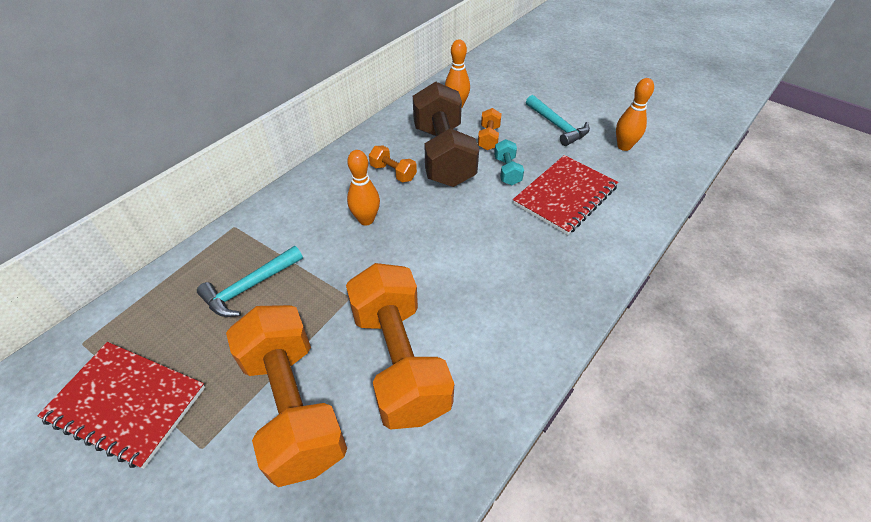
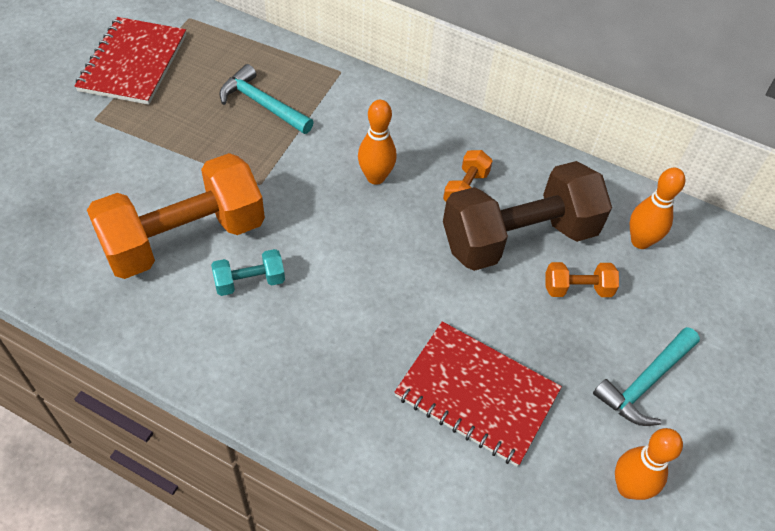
camera: 75 degrees right, 5 degrees up
(293, 406) = (132, 168): orange dumbbell -> none
(507, 171) = (509, 317): turquoise dumbbell -> turquoise dumbbell (249, 282)

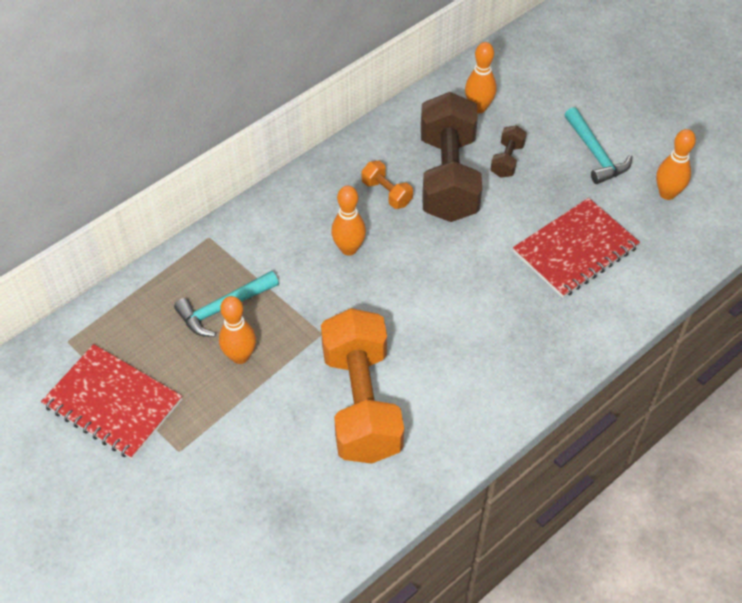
camera: 65 degrees left, 0 degrees up
(211, 131) = (240, 356): none -> orange bowling pin
(249, 282) = (426, 365): turquoise dumbbell -> none
(577, 289) = (507, 160): orange dumbbell -> brown dumbbell

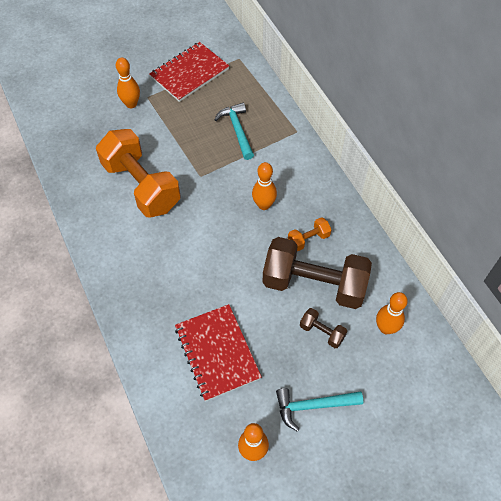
camera: 105 degrees right, 5 degrees up
(240, 356) = (198, 133): orange bowling pin -> orange bowling pin (131, 104)
(361, 403) = (141, 186): orange dumbbell -> orange dumbbell turned 45 degrees clockwise

